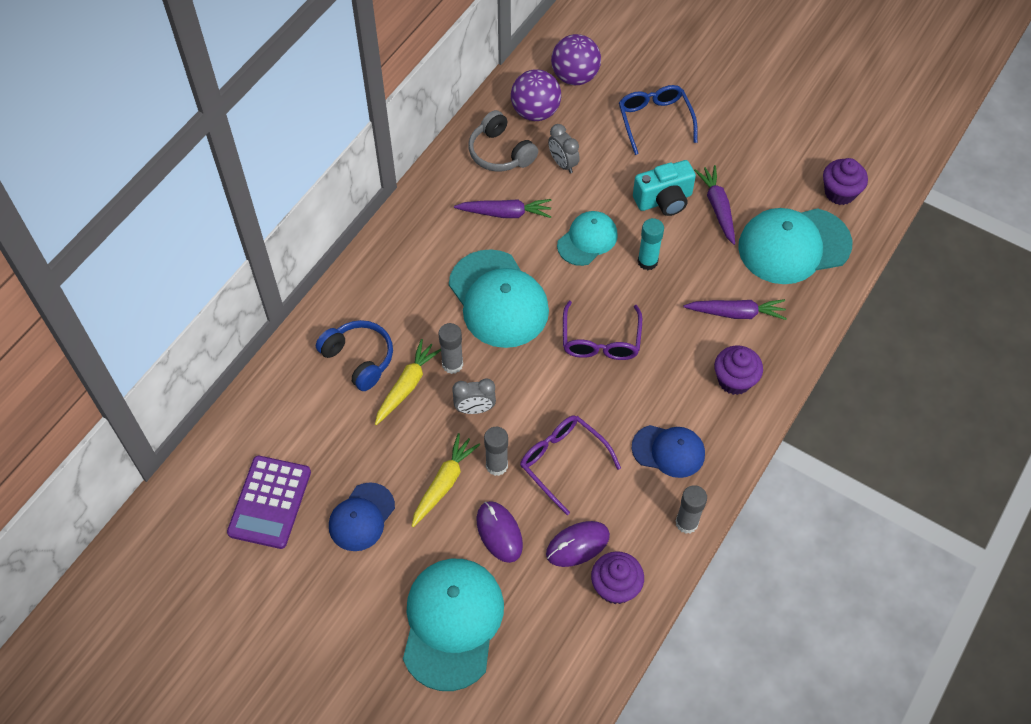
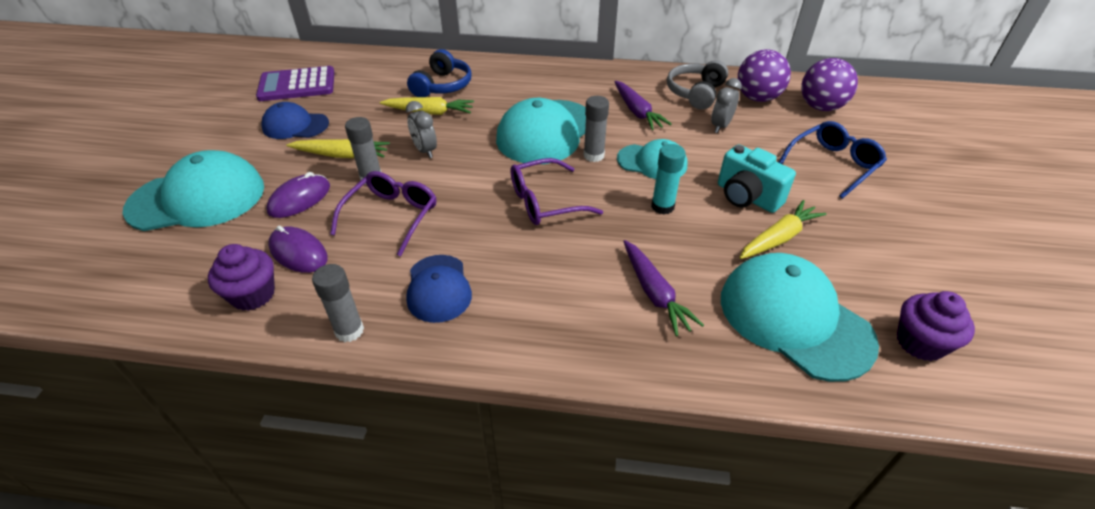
camera: 65 degrees right, 15 degrees down
(452, 364) = (464, 127): grey glue stick -> grey glue stick (593, 155)
(717, 207) = (779, 238): purple carrot -> yellow carrot
(734, 380) = (562, 318): purple cupcake -> none

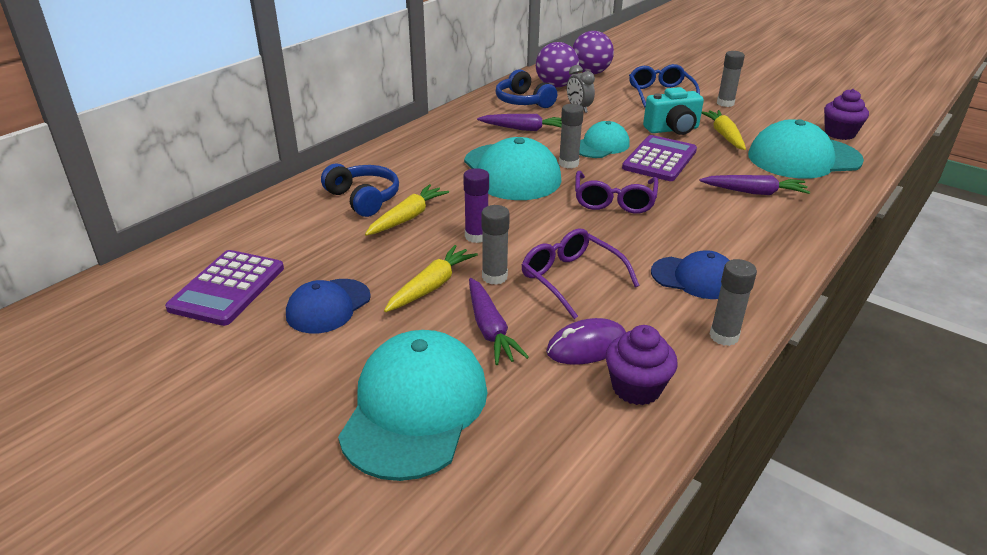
camera: 60 degrees left, 10 degrees down
(299, 199) = (490, 329): purple mouse -> purple carrot
(425, 150) = (476, 236): grey clock -> purple glue stick
(662, 206) = (659, 159): turquoise glue stick -> purple calculator
(695, 93) = (523, 101): grey headphones -> blue headphones
(875, 218) = (725, 103): none -> grey glue stick

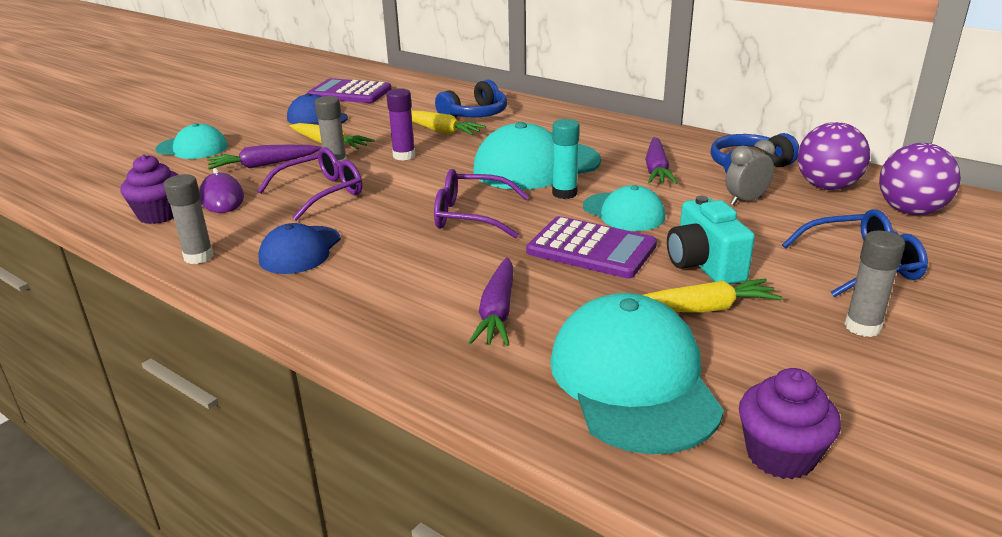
camera: 90 degrees right, 5 degrees down
(415, 408) = (192, 148): turquoise cap -> turquoise cap, size x0.59
(568, 163) = (564, 193): grey glue stick -> turquoise glue stick

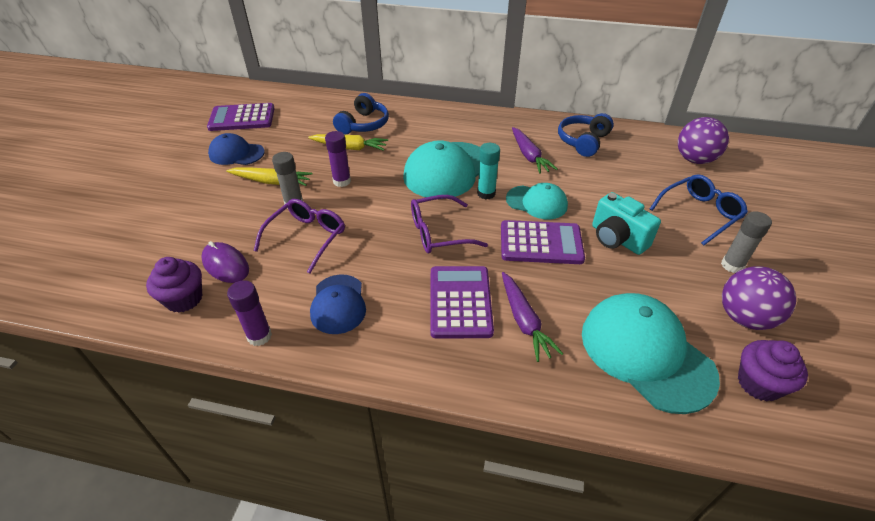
camera: 25 degrees left, 15 degrees up
(192, 148) = (149, 213): turquoise cap -> none
(198, 257) = (259, 336): grey glue stick -> purple glue stick
(263, 165) = (232, 218): purple carrot -> none
(436, 278) = (460, 302): none -> purple calculator
(701, 309) = (641, 278): yellow carrot -> none
(746, 201) = (601, 173): grey clock -> none
(827, 187) = (638, 148): purple ball -> purple ball (744, 317)

